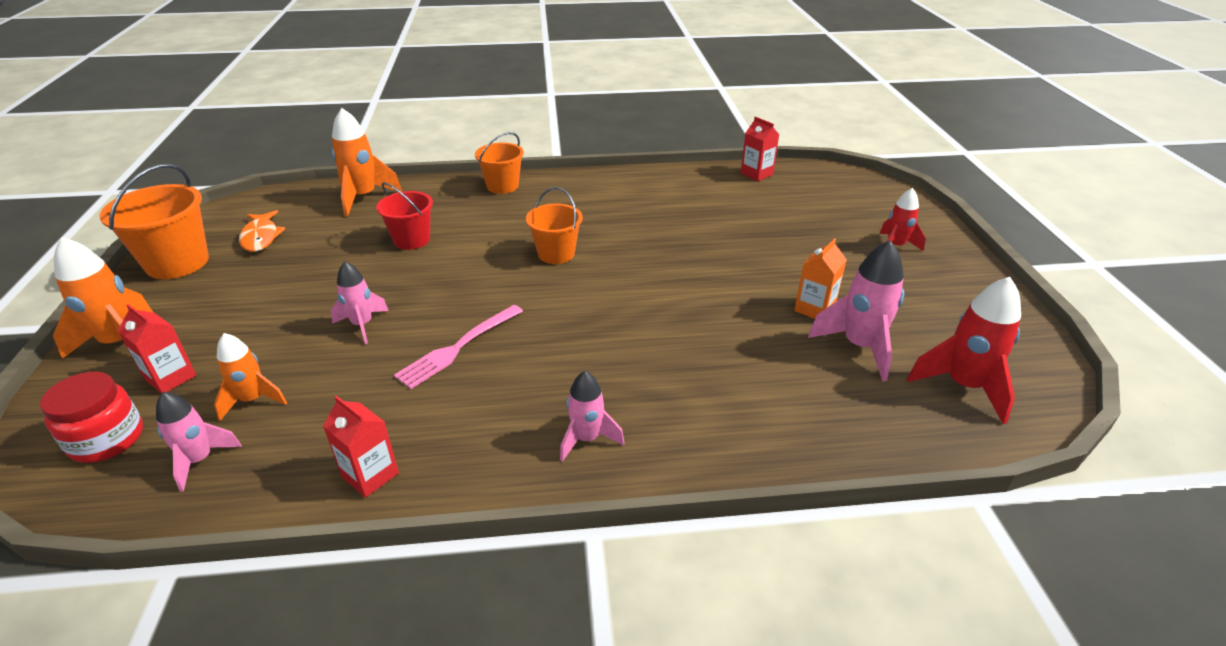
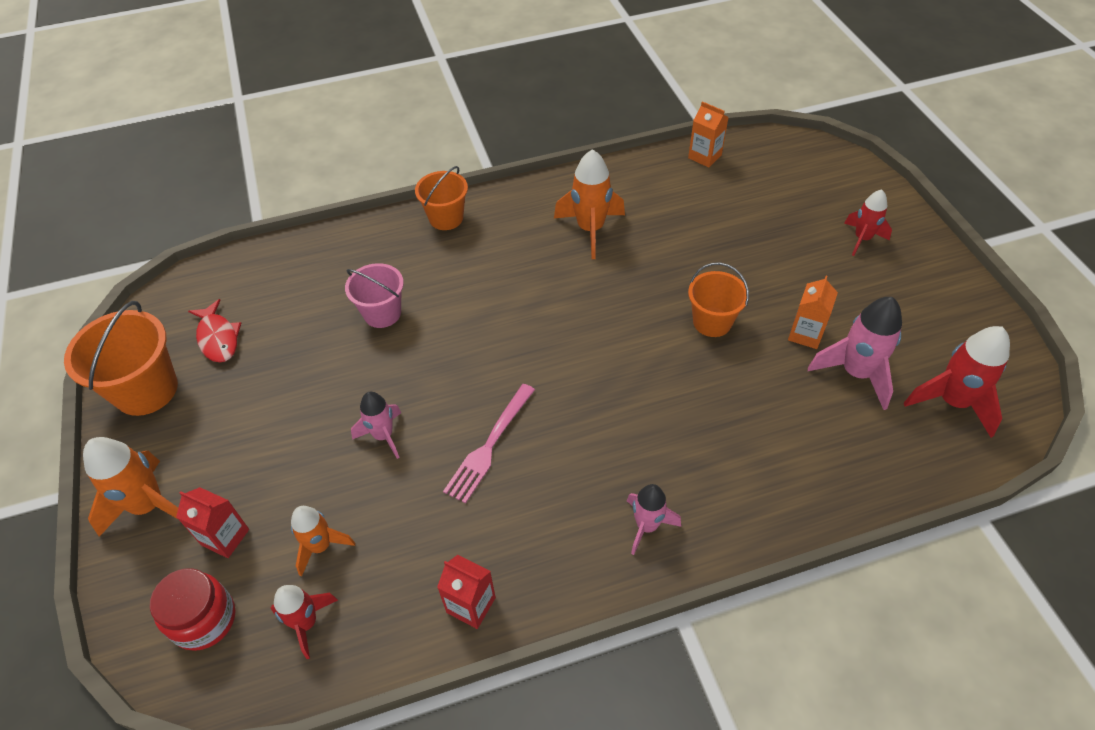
camera: 10 degrees left, 15 degrees up
(200, 460) = (306, 623): pink rocket -> red rocket
(261, 237) = (218, 338): orange fish -> red fish
(363, 197) = (302, 260): orange rocket -> orange rocket (590, 229)
(412, 240) = (382, 313): red bucket -> pink bucket
(556, 254) = (538, 306): orange bucket -> orange bucket (712, 322)
(756, 174) = (704, 156): red carton -> orange carton

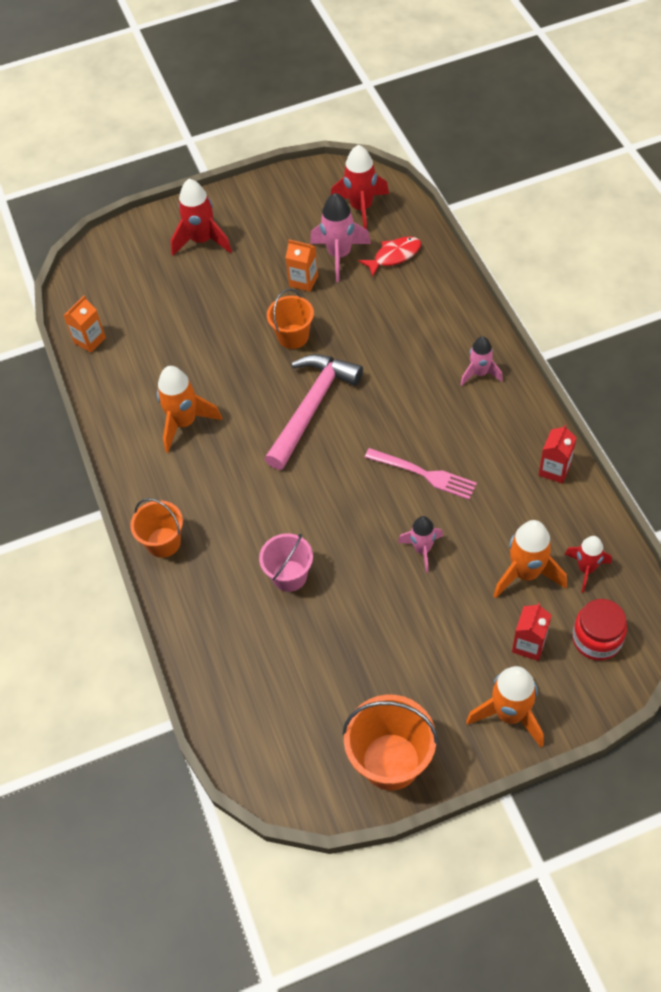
camera: 90 degrees left, 5 degrees up
(218, 338) = (324, 714): red fish -> red fish (394, 256)
(321, 546) = (526, 573): orange rocket -> orange rocket, size x1.57
(602, 337) = (311, 407): none -> pink hammer
(862, 239) = (202, 241): red rocket -> red rocket, size x1.57

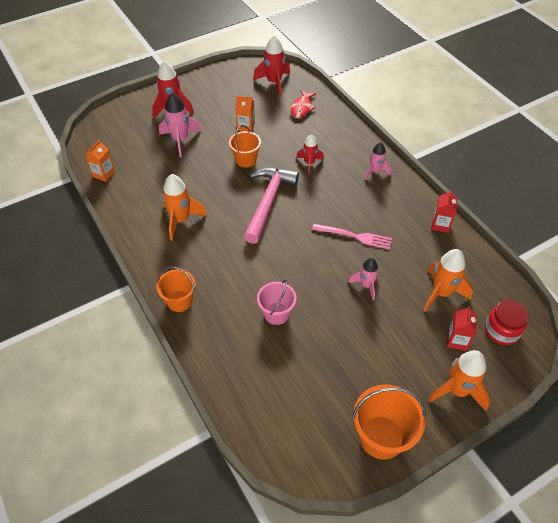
camera: 15 degrees left, 5 degrees down
(339, 255) = (266, 110): pink rocket -> pink rocket (180, 140)
(394, 256) = (302, 108): red fish -> red fish turned 150 degrees clockwise
(586, 569) = (480, 285): red rocket -> red rocket (309, 163)

